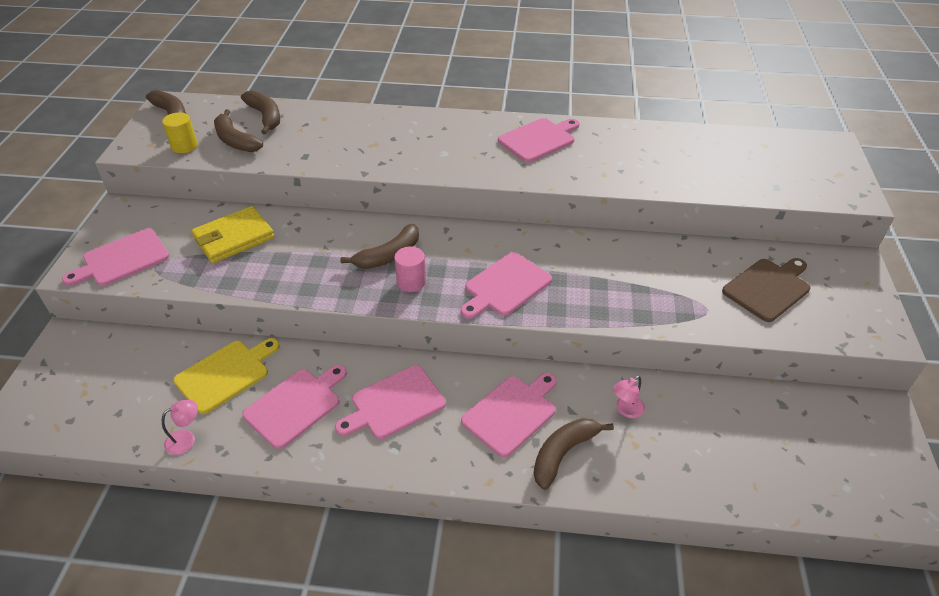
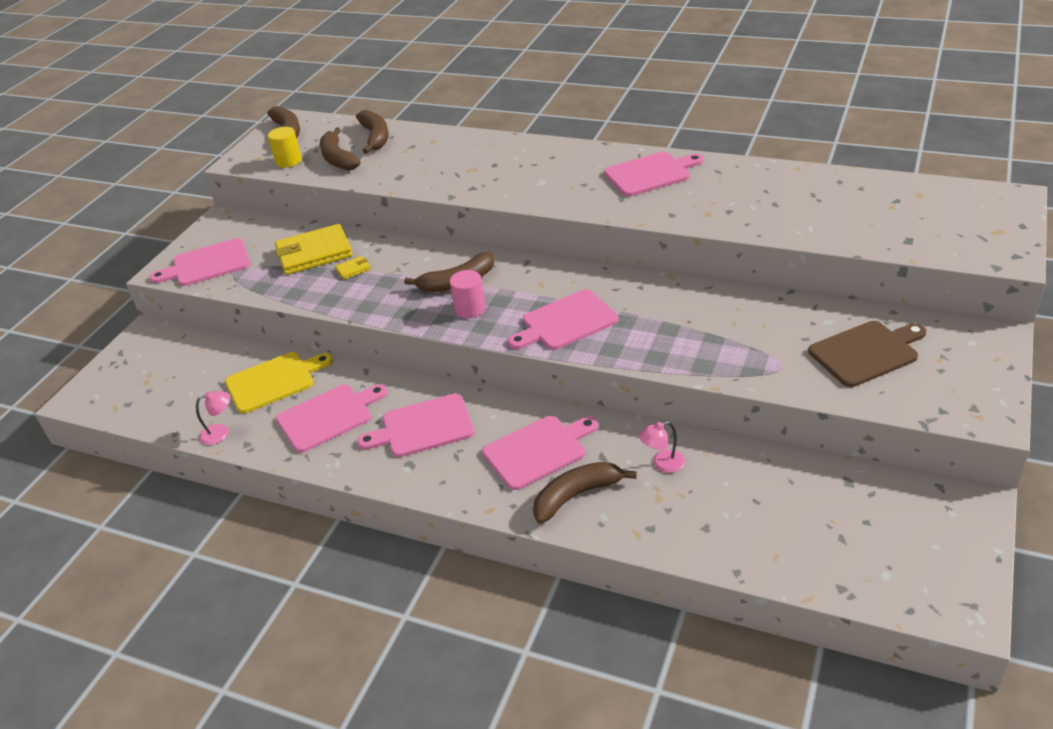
camera: 20 degrees right, 5 degrees down
(280, 251) = (353, 269): none -> yellow wallet

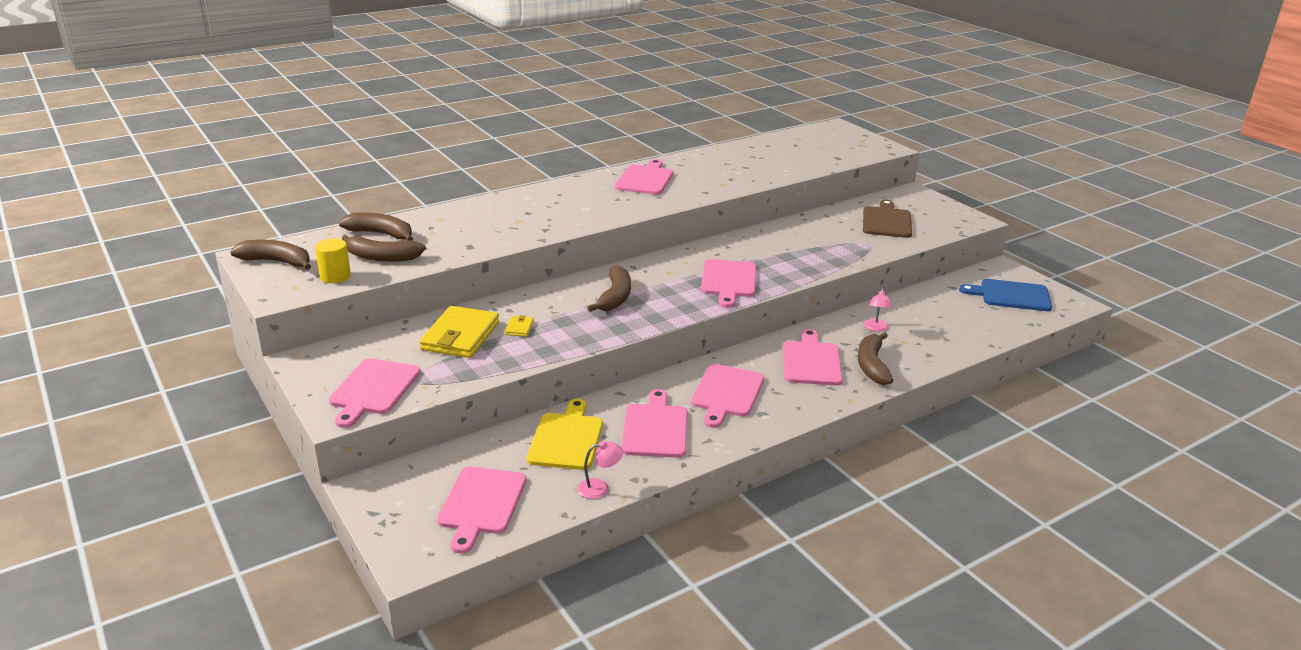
camera: 60 degrees left, 10 degrees down
(160, 390) = (481, 504): none -> pink cutting board
(220, 433) = (600, 488): pink lamp -> pink lamp turned 60 degrees clockwise
(470, 309) = (658, 304): pink cylinder -> none
(899, 541) = (1011, 295): none -> blue cutting board

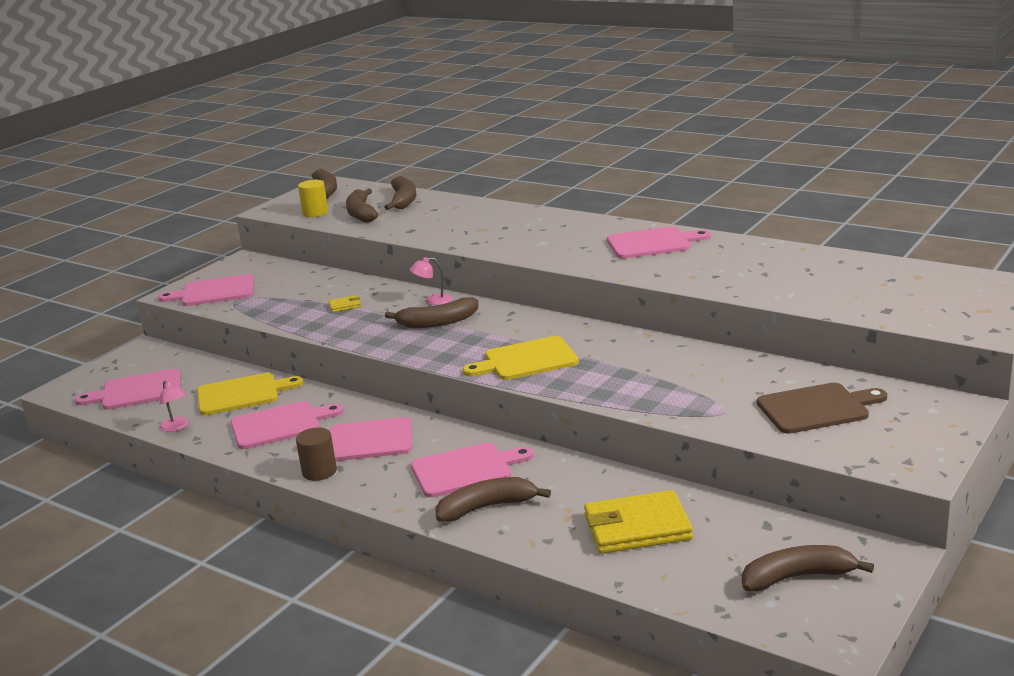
camera: 70 degrees right, 5 degrees down
(460, 336) = (314, 291): yellow wallet -> yellow wallet (637, 527)
(728, 281) = (526, 360): pink cutting board -> yellow cutting board
(761, 423) = (319, 471): none -> brown cylinder
(876, 328) = (583, 492): pink lamp -> pink lamp (433, 301)
(1011, 295) = (797, 577): blue cutting board -> brown banana

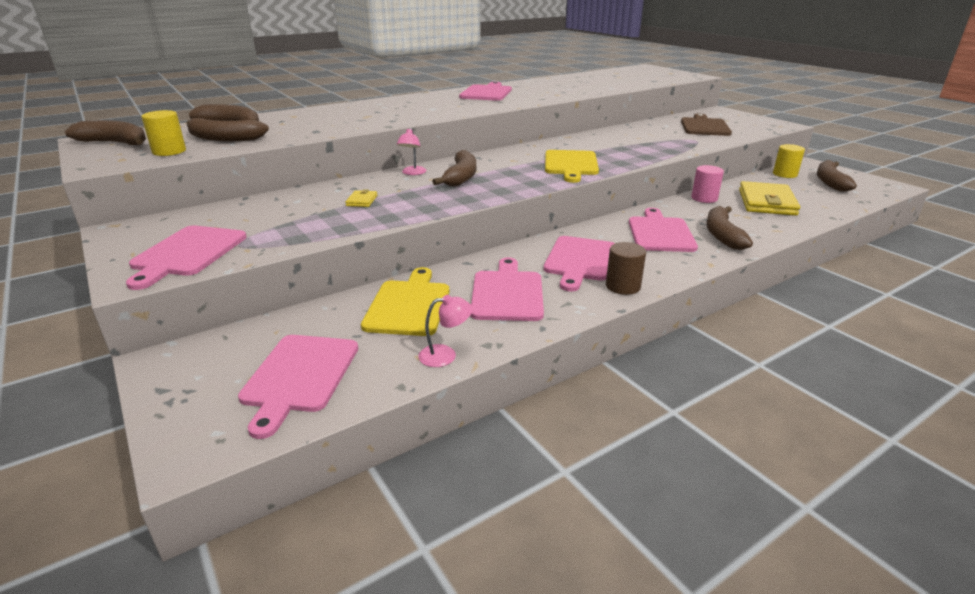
camera: 70 degrees left, 5 degrees up
(612, 481) = (704, 198): none -> pink cylinder
(798, 533) = (785, 174): none -> yellow cylinder

